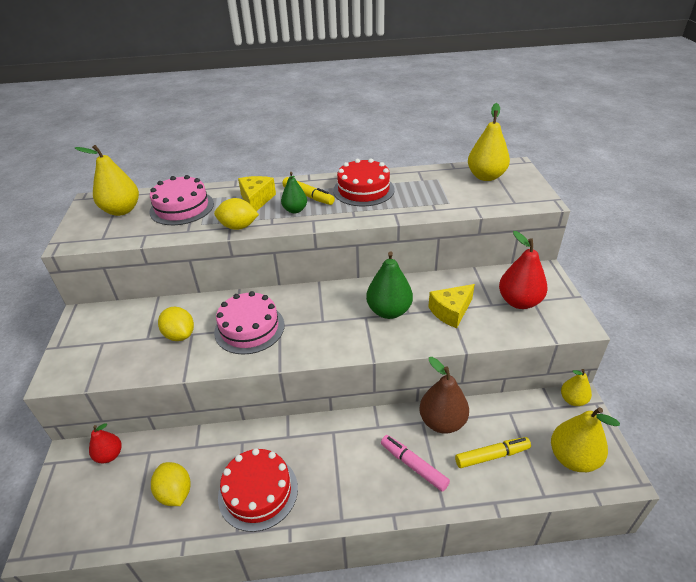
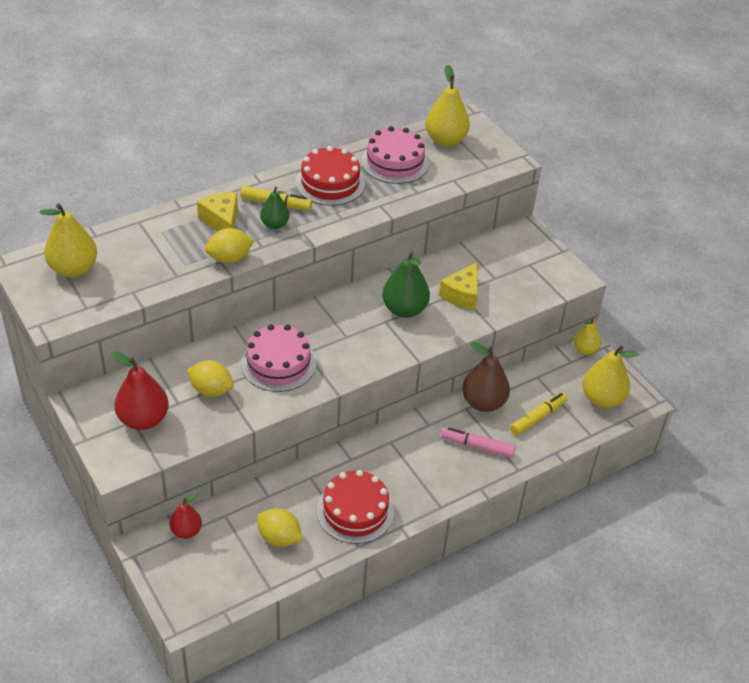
camera: 30 degrees left, 5 degrees up
(182, 207) = (143, 249): pink cake -> pink cake (395, 162)
(519, 302) = (518, 268): red pear -> red pear (143, 419)

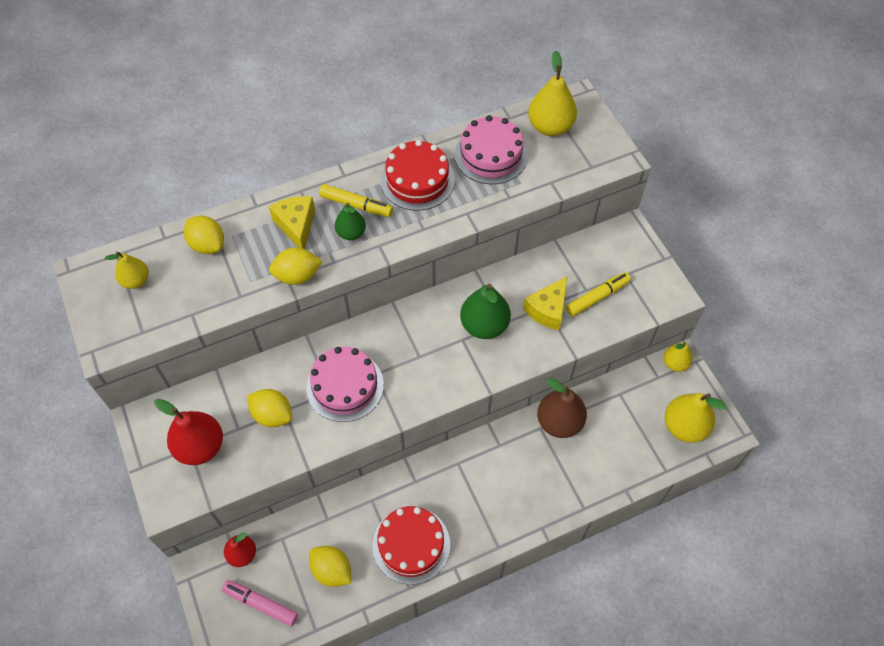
camera: 10 degrees right, 15 degrees up
(73, 269) = (136, 280): yellow pear -> yellow pear, size x0.60
(139, 239) = (208, 245): none -> yellow lemon
(477, 446) = (546, 476): pink marker -> pink marker (261, 604)
(538, 418) = (613, 445): yellow marker -> yellow marker (597, 297)

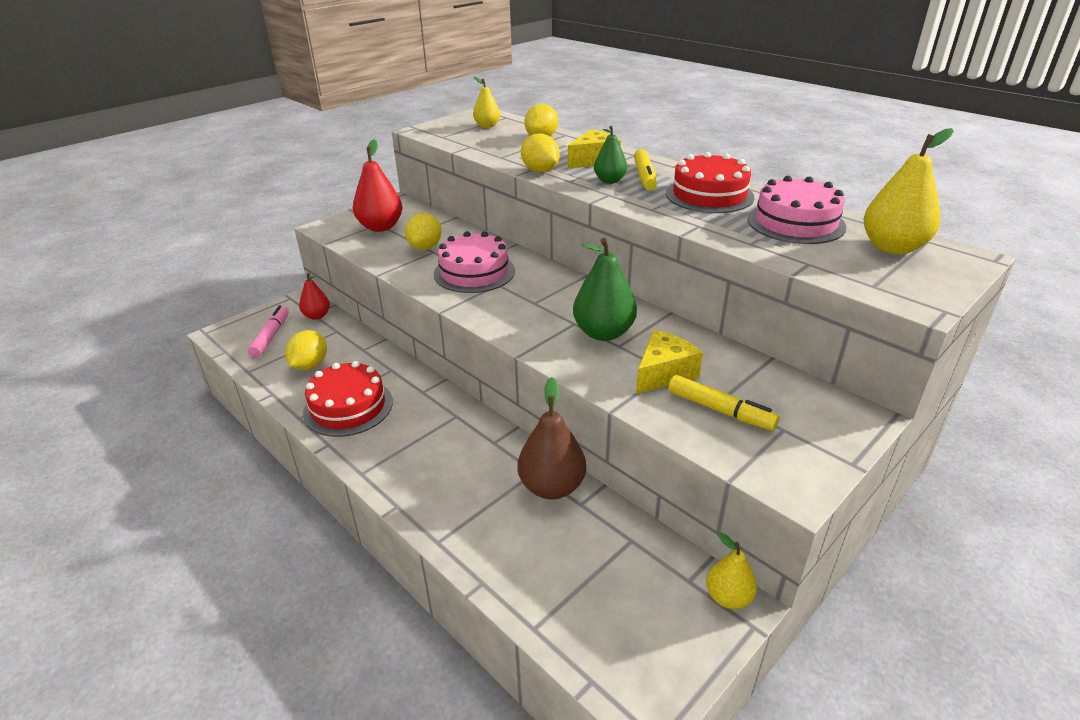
camera: 70 degrees right, 25 degrees down
(548, 310) = (663, 373): yellow cheese -> yellow cheese turned 120 degrees clockwise
(684, 426) = (623, 636): yellow pear -> none

